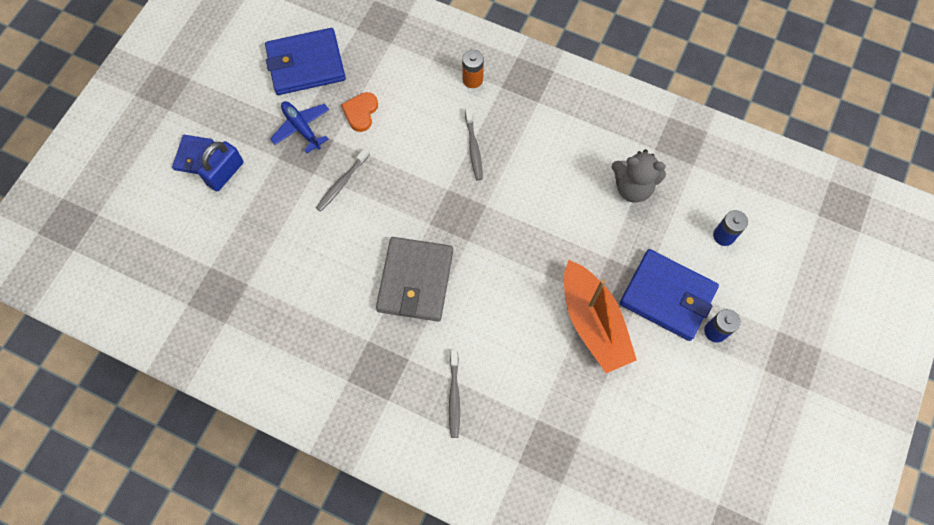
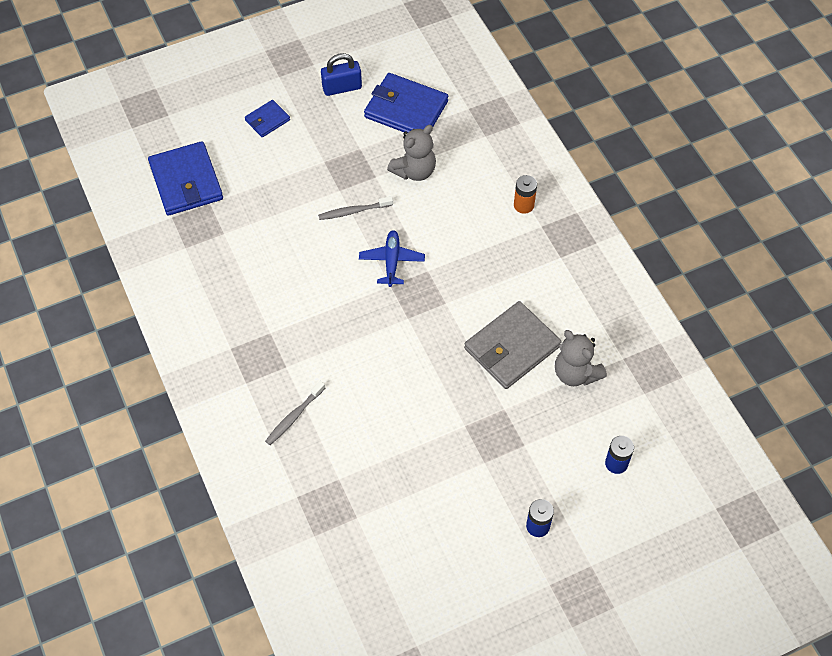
camera: 40 degrees right, 10 degrees down
(225, 173) = (277, 147): blue padlock -> blue padlock (342, 87)
(301, 128) = (360, 152): blue plane -> blue plane (392, 261)
(361, 112) = (414, 171): orange heart -> grey teddy bear
(415, 281) = (342, 317): grey wallet -> grey wallet (512, 347)
(473, 148) = (476, 255): grey toothbrush -> none
(593, 322) = (446, 446): orange boat -> none
(667, 296) = (524, 472): blue wallet -> blue wallet (186, 181)

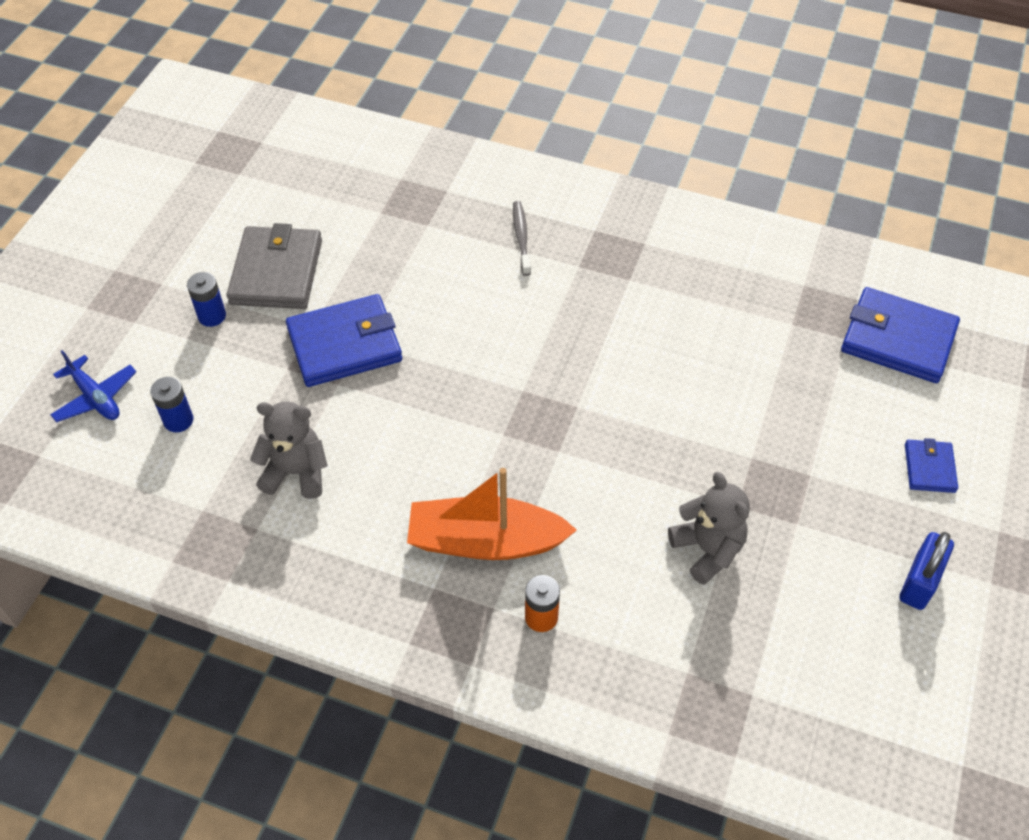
camera: 135 degrees right, 5 degrees down
(353, 211) = (708, 448): grey toothbrush -> none
(392, 261) = (605, 430): blue plane -> blue plane (95, 397)
(406, 109) = (816, 621): blue wallet -> blue wallet (344, 344)
(414, 171) = (707, 549): grey teddy bear -> grey teddy bear turned 150 degrees clockwise
(512, 347) = (388, 445): grey wallet -> grey wallet (276, 272)
(513, 257) = (486, 541): none -> orange boat

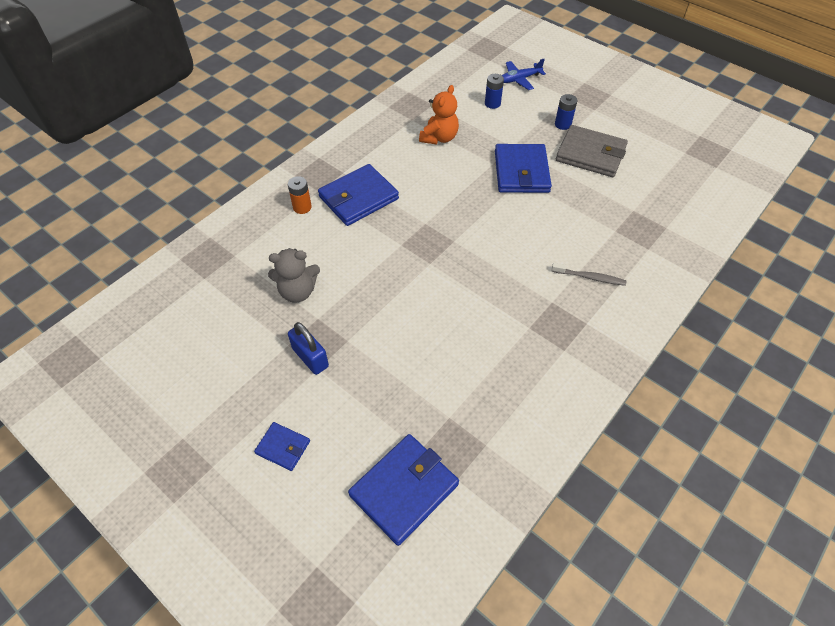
camera: 110 degrees right, 0 degrees up
(296, 472) = (439, 138): grey teddy bear -> orange teddy bear
(486, 541) = (358, 198): orange boat -> blue wallet
(919, 582) = (210, 394): blue padlock -> blue padlock (310, 357)

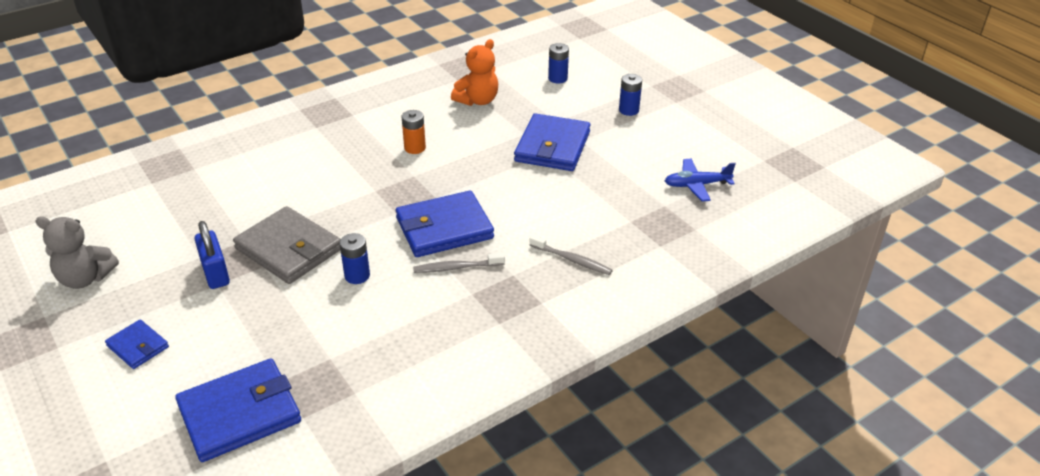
camera: 15 degrees right, 15 degrees down
(298, 291) = (239, 212): grey teddy bear -> grey teddy bear (85, 278)
(302, 207) = (290, 138): orange battery -> orange battery (415, 148)
(358, 198) = (355, 140): blue wallet -> blue wallet (444, 228)
(430, 332) = (357, 276): none -> blue battery
(505, 305) = (456, 268): none -> grey toothbrush
(519, 79) = (603, 61): blue plane -> blue plane (696, 185)
(590, 154) = (645, 143): grey wallet -> grey wallet (289, 249)

